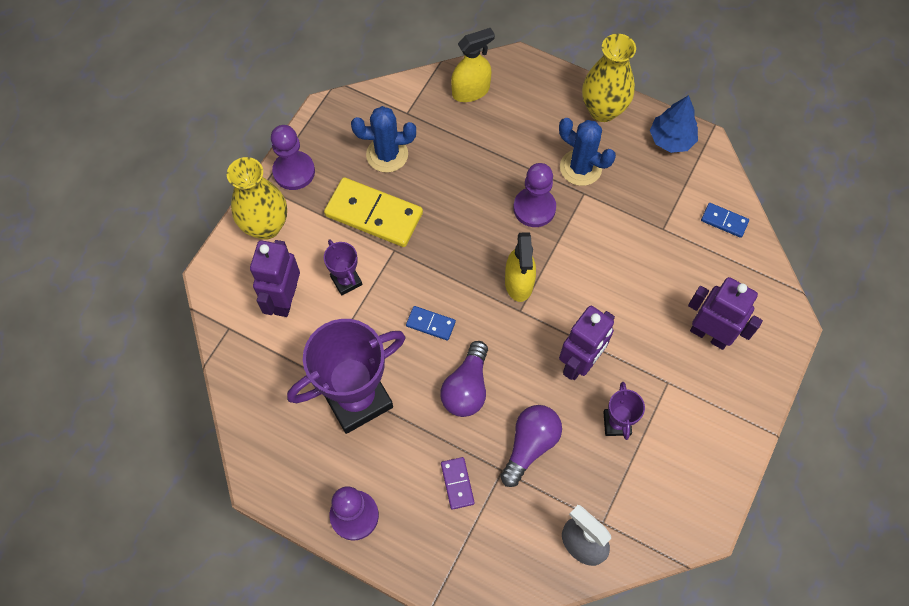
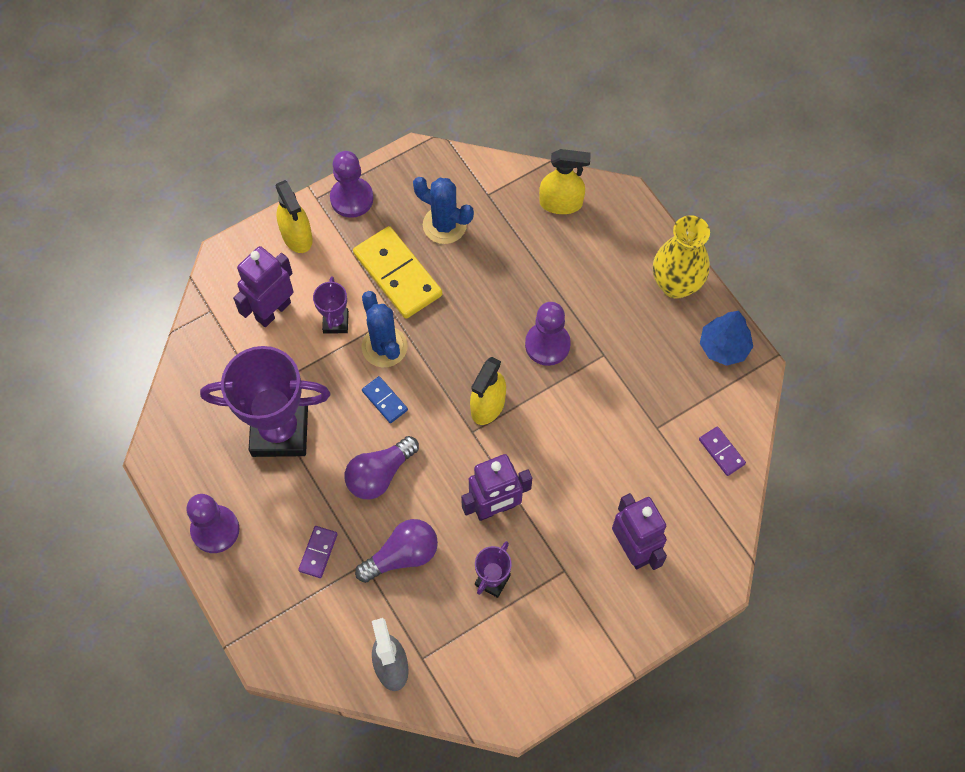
camera: 30 degrees right, 0 degrees up
(266, 226) = (297, 236): yellow vase -> yellow spray bottle
(580, 168) = (616, 329): blue cactus -> blue cactus (384, 347)
(724, 221) = (721, 452): blue domino -> purple domino

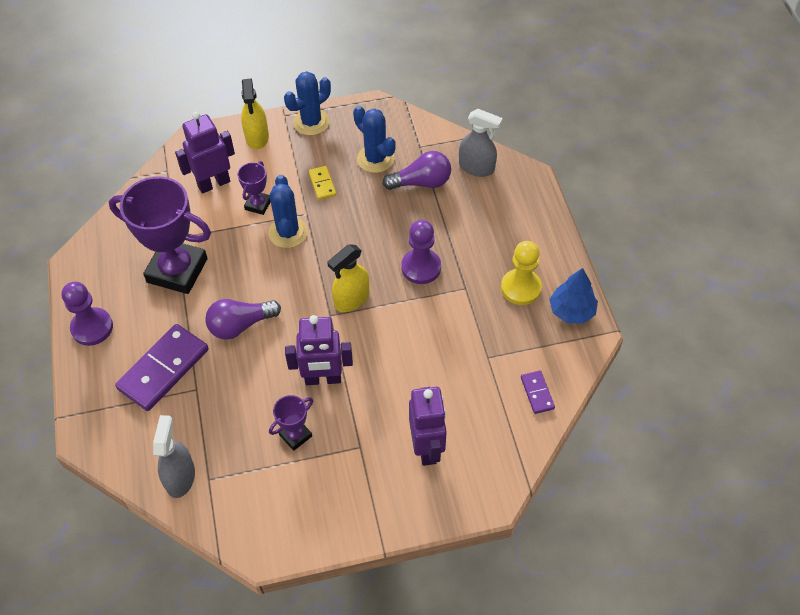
camera: 20 degrees right, 10 degrees down
(318, 552) = (163, 369): purple domino -> purple domino, size x2.07
(352, 198) = (311, 122): purple pawn -> blue cactus
(384, 400) = (270, 272): blue domino -> none
(397, 274) = (322, 184): yellow domino -> yellow domino, size x0.48
(402, 556) = (229, 393): purple light bulb -> purple light bulb (421, 182)
(561, 203) = (476, 167): yellow spray bottle -> grey spray bottle
(662, 336) = (521, 288): none -> yellow pawn
(675, 285) = (548, 252): yellow vase -> none

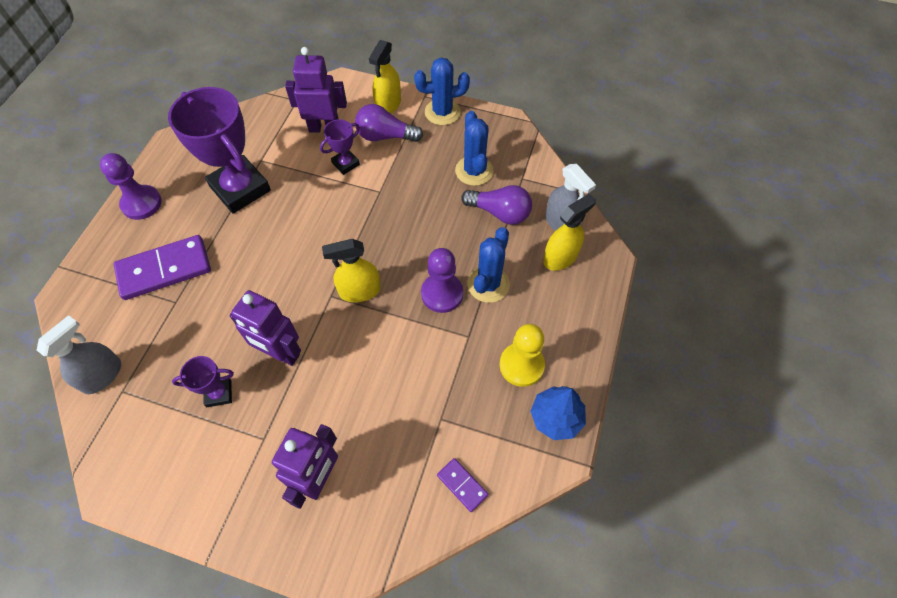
camera: 30 degrees right, 5 degrees up
(240, 325) = (252, 264): purple light bulb -> purple light bulb (385, 136)
(288, 232) = (351, 201): blue cactus -> blue cactus (488, 284)
(322, 184) = (411, 171): yellow domino -> none
(494, 194) = (560, 257): none -> yellow spray bottle
(537, 393) = (462, 485): purple domino -> purple domino turned 60 degrees counterclockwise

